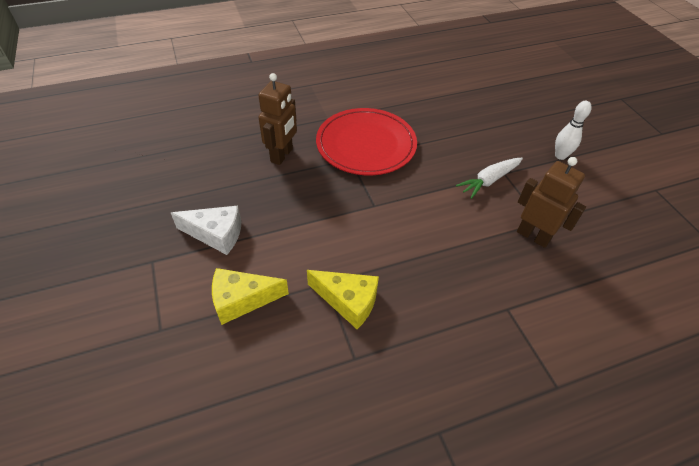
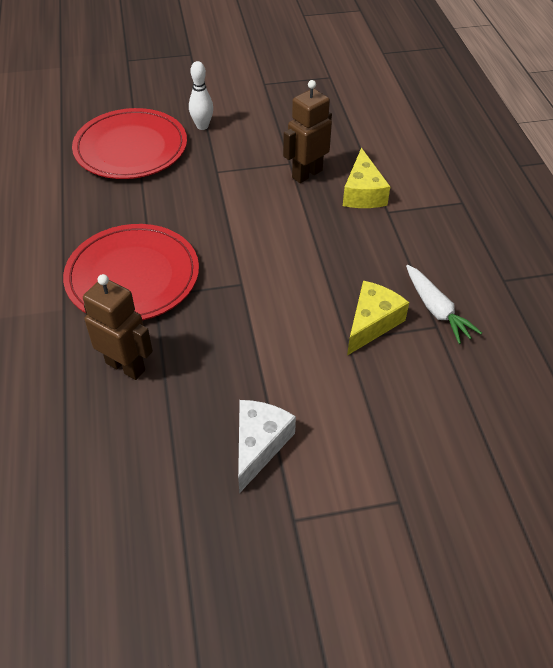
camera: 80 degrees left, 0 degrees up
(242, 300) = (363, 417): yellow cheese -> yellow cheese (363, 193)
(489, 180) = (225, 185): white carrot -> white carrot (436, 310)
(507, 120) = (131, 148): none -> red plate

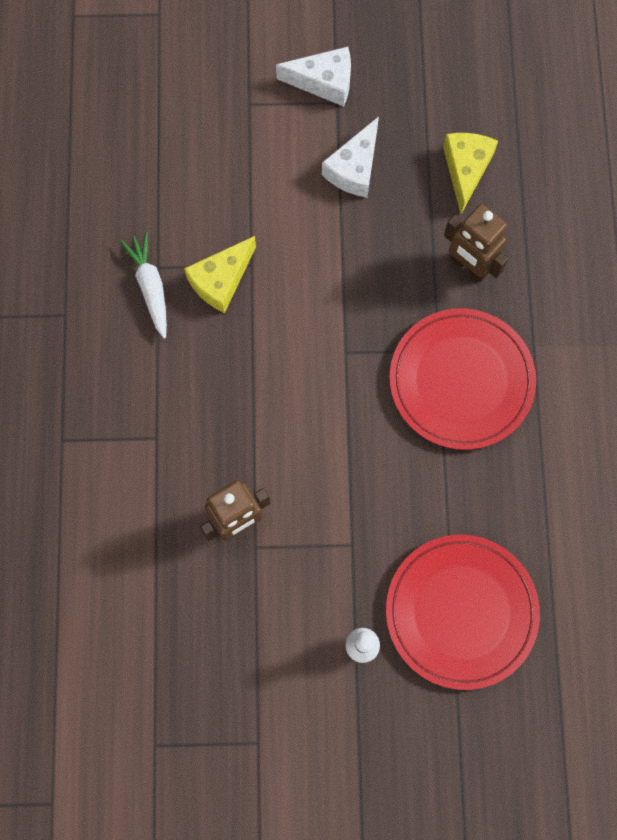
camera: 170 degrees left, 25 degrees up
(314, 543) = (324, 82): none -> white cheese
(363, 193) = (176, 475): yellow cheese -> yellow cheese (466, 170)

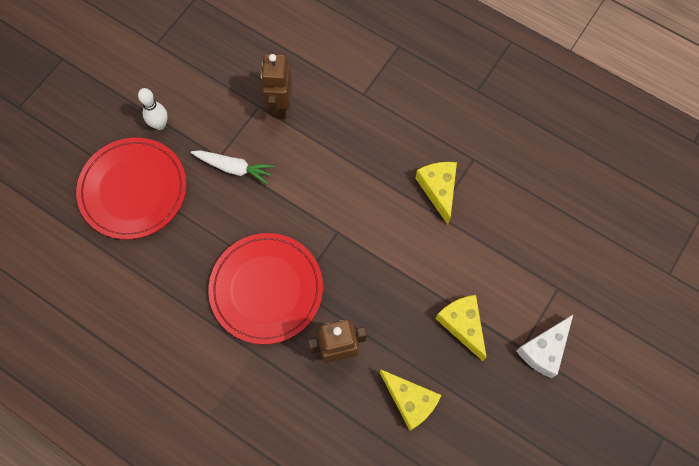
camera: 125 degrees right, 5 degrees down
(150, 287) = (462, 147): white carrot -> white carrot (234, 168)
(354, 168) = (462, 325): white cheese -> yellow cheese

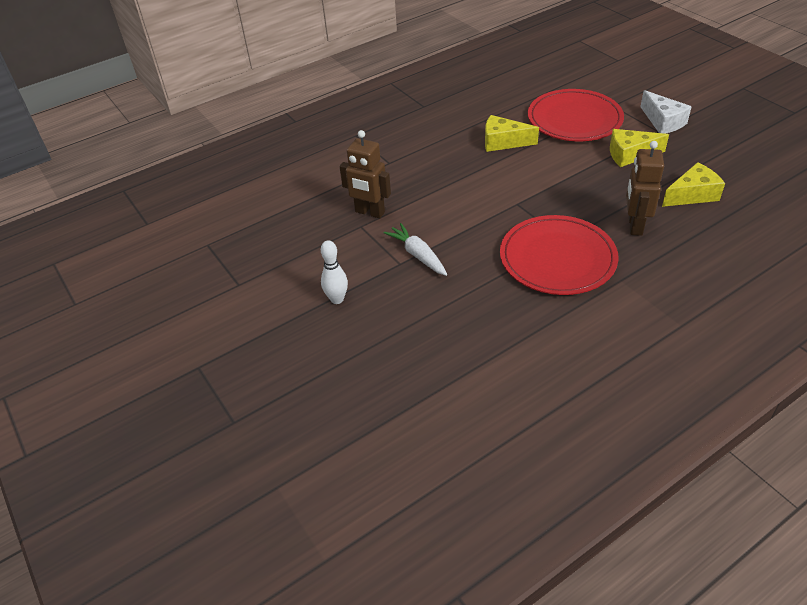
camera: 65 degrees left, 25 degrees down
(133, 190) = (402, 335): red plate -> red plate (574, 119)
(234, 168) = (418, 255): white carrot -> white carrot turned 75 degrees counterclockwise

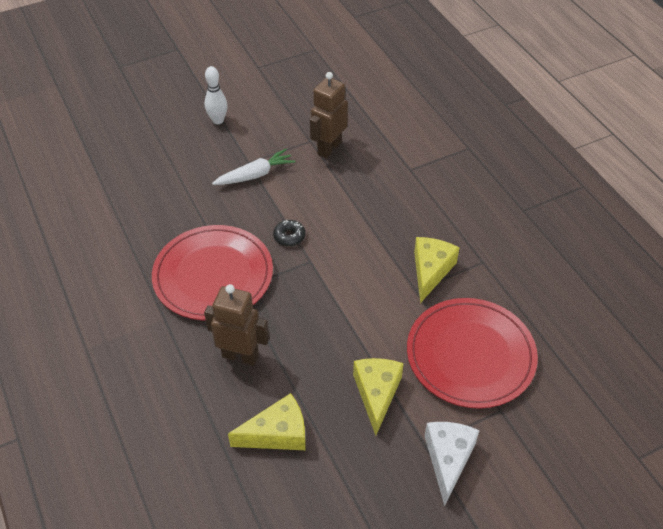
camera: 95 degrees right, 5 degrees up
(492, 220) = (289, 236): none -> black donut
(663, 121) = (448, 459): white cheese -> white cheese turned 120 degrees clockwise
(692, 195) = (277, 433): yellow cheese -> yellow cheese turned 90 degrees counterclockwise

